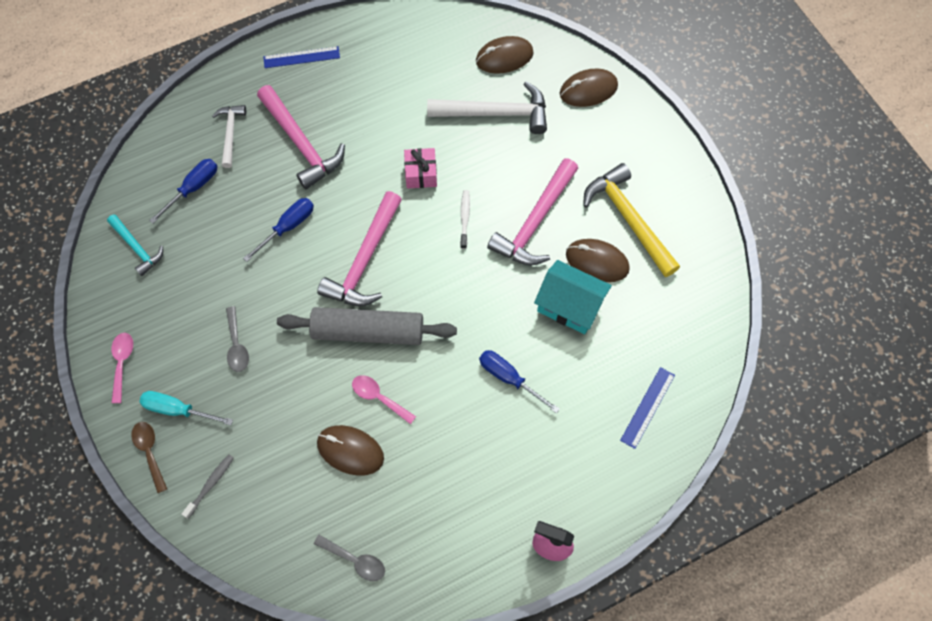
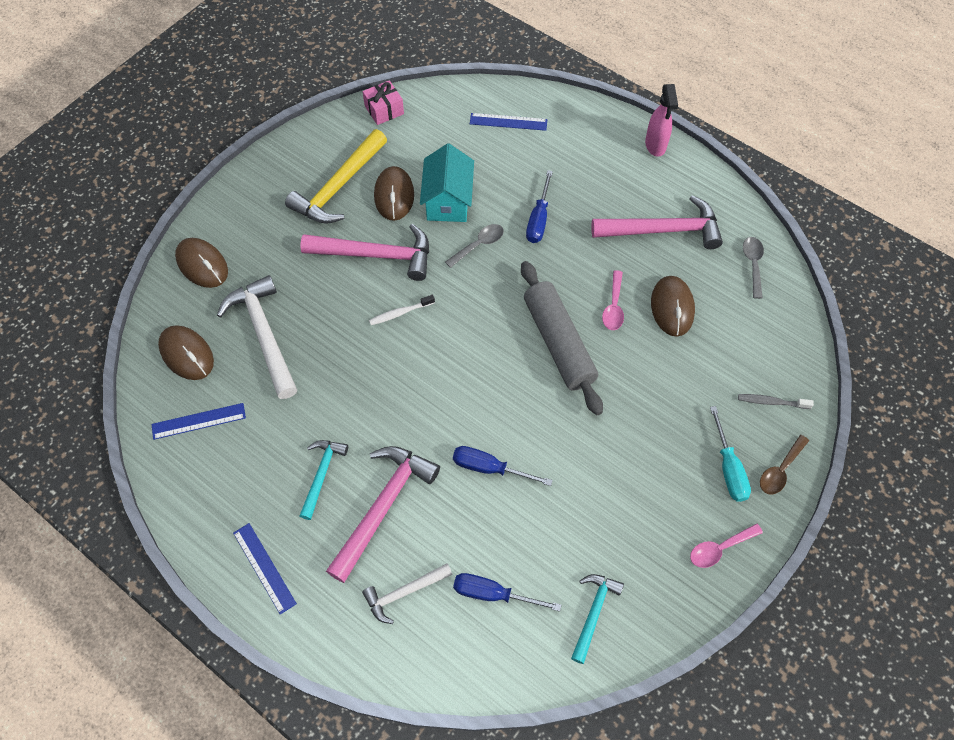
camera: 115 degrees left, 5 degrees down
(237, 345) = (637, 449): grey spoon -> grey spoon (479, 245)
(350, 113) = (321, 475): none -> turquoise hammer
(365, 260) = (488, 379): pink hammer -> pink hammer (663, 230)
(421, 174) = (367, 372): pink gift -> pink gift (384, 110)
(440, 50) = (198, 421): none -> blue ruler

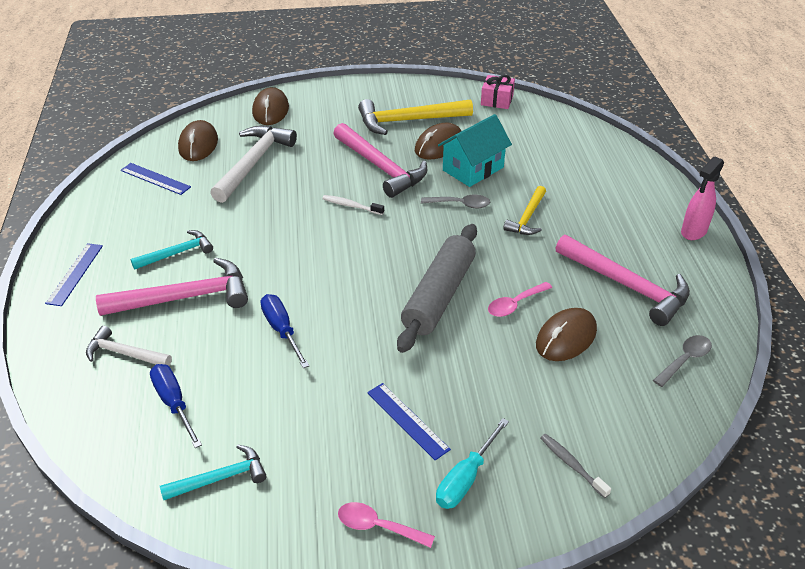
camera: 45 degrees right, 20 degrees down
(508, 122) = (582, 153): blue ruler -> blue ruler (407, 420)
(538, 219) = (527, 217): blue screwdriver -> yellow hammer
(780, 470) = (512, 519): brown spoon -> none

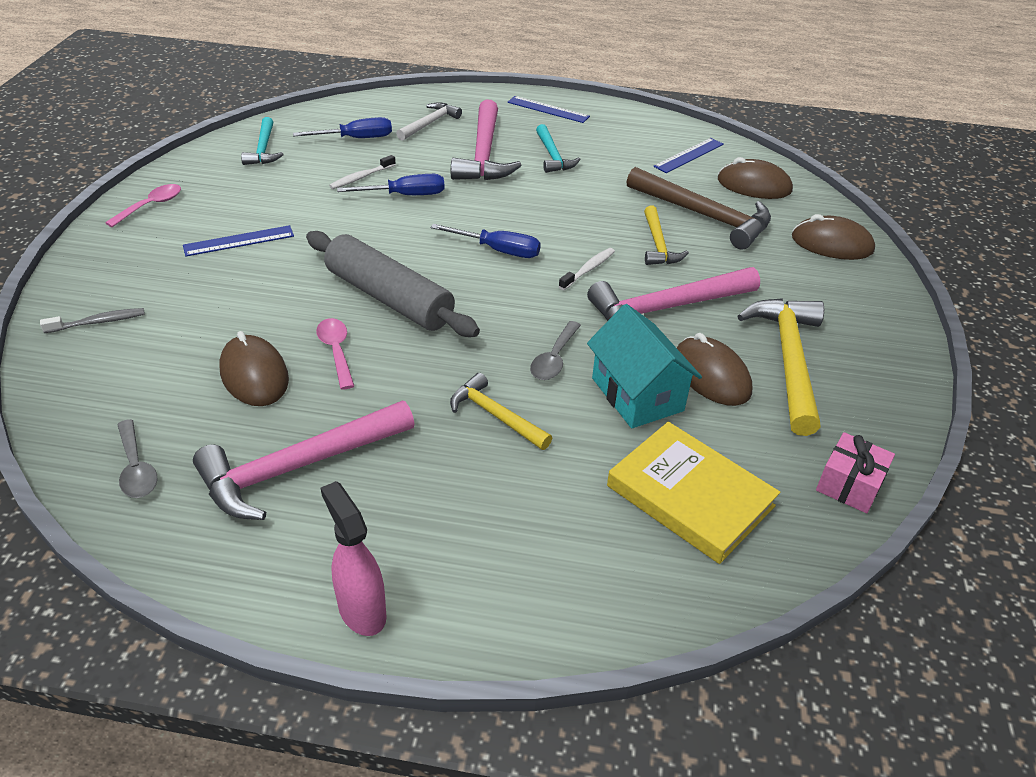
camera: 105 degrees right, 0 degrees up
(253, 163) = (704, 215): white hammer -> brown hammer
(258, 372) = (361, 177): none -> white toothbrush
(303, 179) = (658, 244): none -> yellow hammer
(347, 254) = (498, 250): none -> blue screwdriver
(466, 478) = (148, 257): turquoise screwdriver -> none
(539, 144) = (690, 496): none -> yellow book

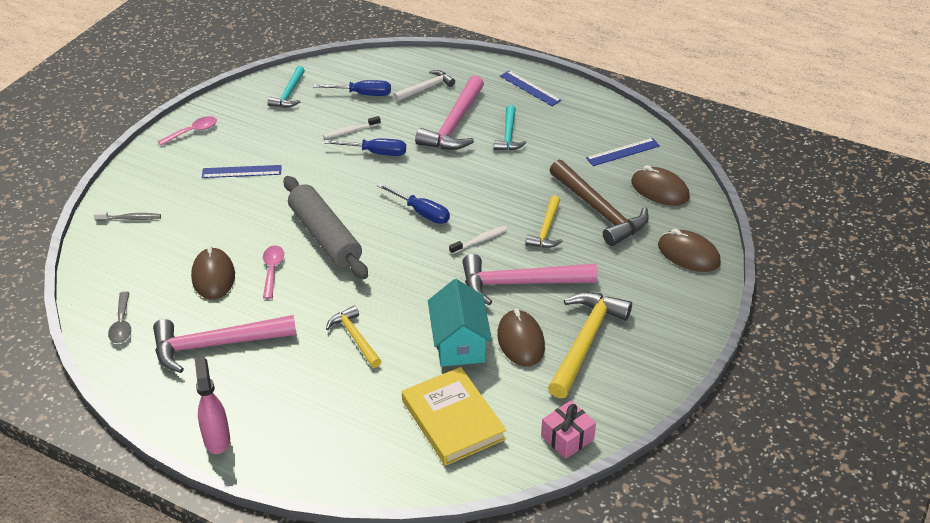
camera: 20 degrees right, 0 degrees up
(554, 359) = (416, 306): grey spoon -> none

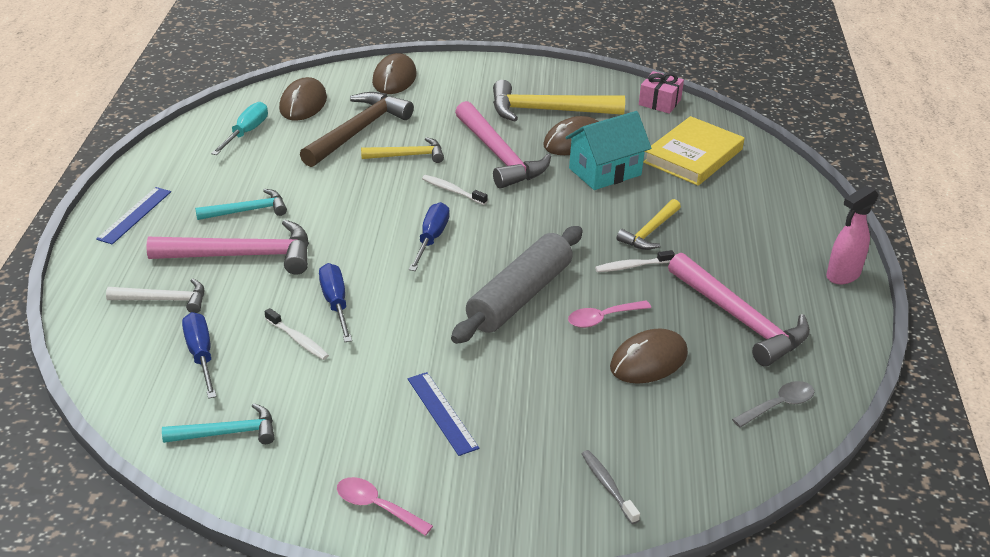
camera: 115 degrees left, 5 degrees down
(319, 309) = (631, 266): none -> white toothbrush
(426, 88) = (164, 300): white hammer -> white hammer turned 150 degrees clockwise
(623, 152) = (246, 132): blue ruler -> turquoise screwdriver

